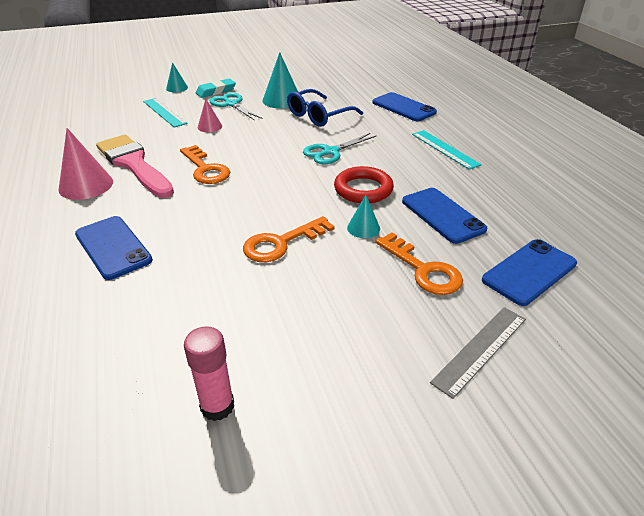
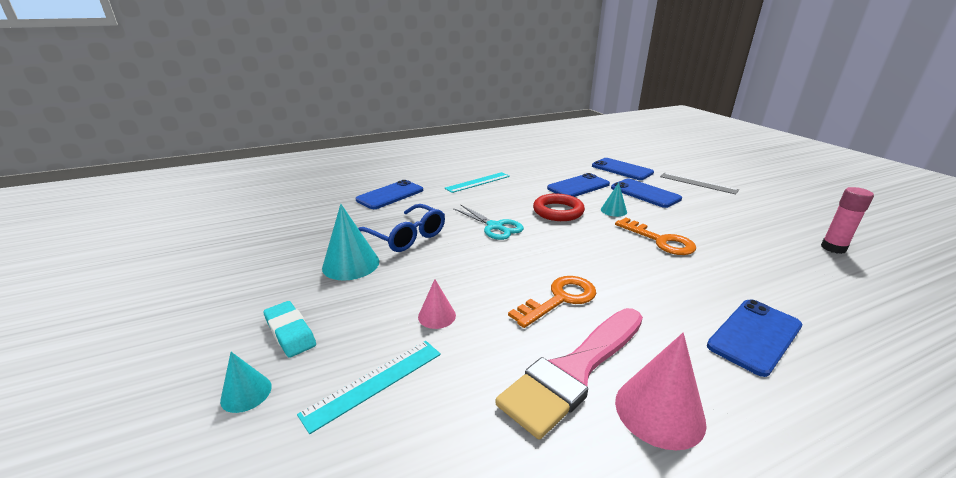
camera: 95 degrees left, 10 degrees down
(231, 104) = (354, 307): turquoise scissors -> none
(423, 269) = (645, 193): orange key -> blue phone

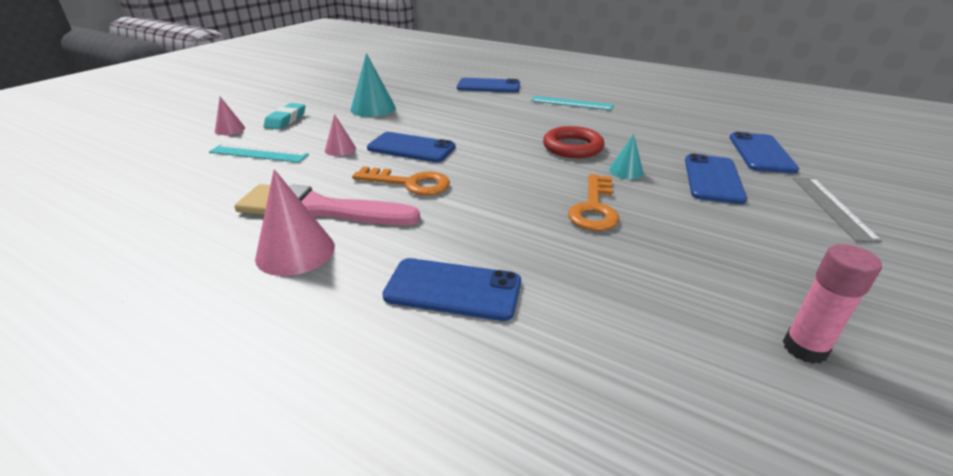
camera: 55 degrees right, 5 degrees up
(246, 393) = (230, 129): turquoise cone -> pink cone
(406, 236) = (432, 110): blue glasses -> none
(495, 227) = (495, 131): turquoise scissors -> none
(578, 186) = (654, 142): blue phone -> blue phone (411, 148)

